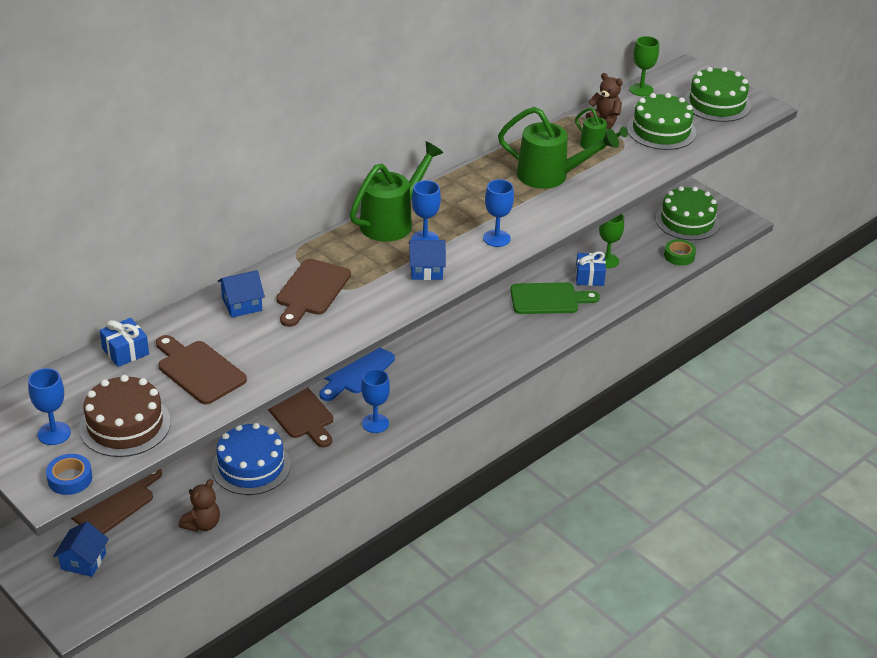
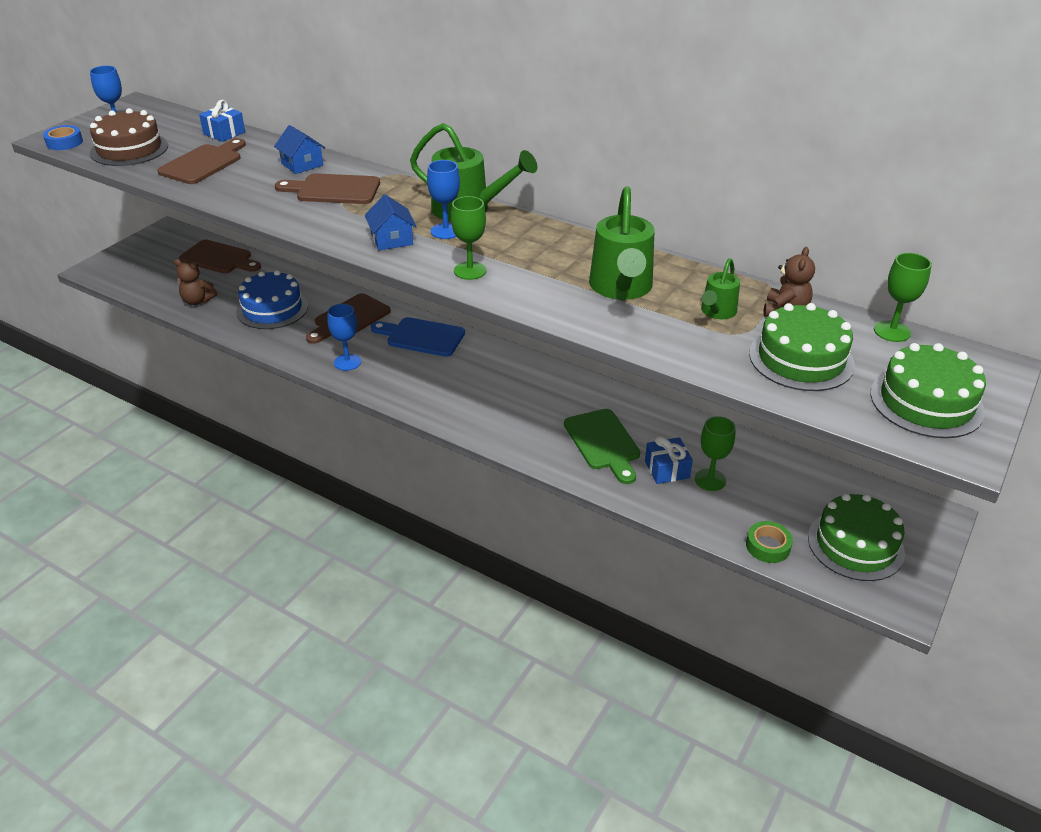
camera: 75 degrees right, 0 degrees up
(83, 561) = (152, 261): blue house -> none
(496, 238) = (470, 271): blue goblet -> green goblet

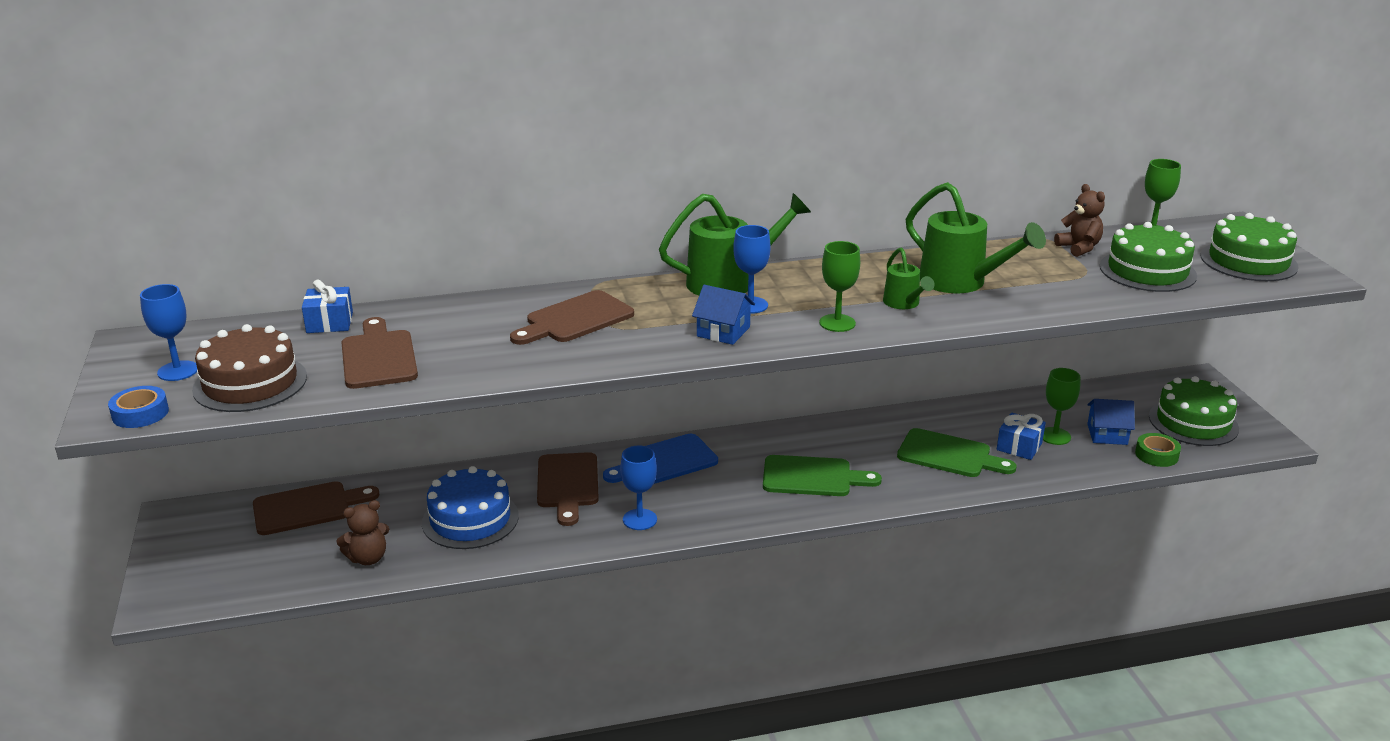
camera: 45 degrees left, 10 degrees down
(302, 164) = (489, 313): blue house -> blue house (1107, 434)
(486, 400) = (812, 477): none -> green cutting board
(717, 312) = (1047, 268): green watering can -> green watering can (903, 304)

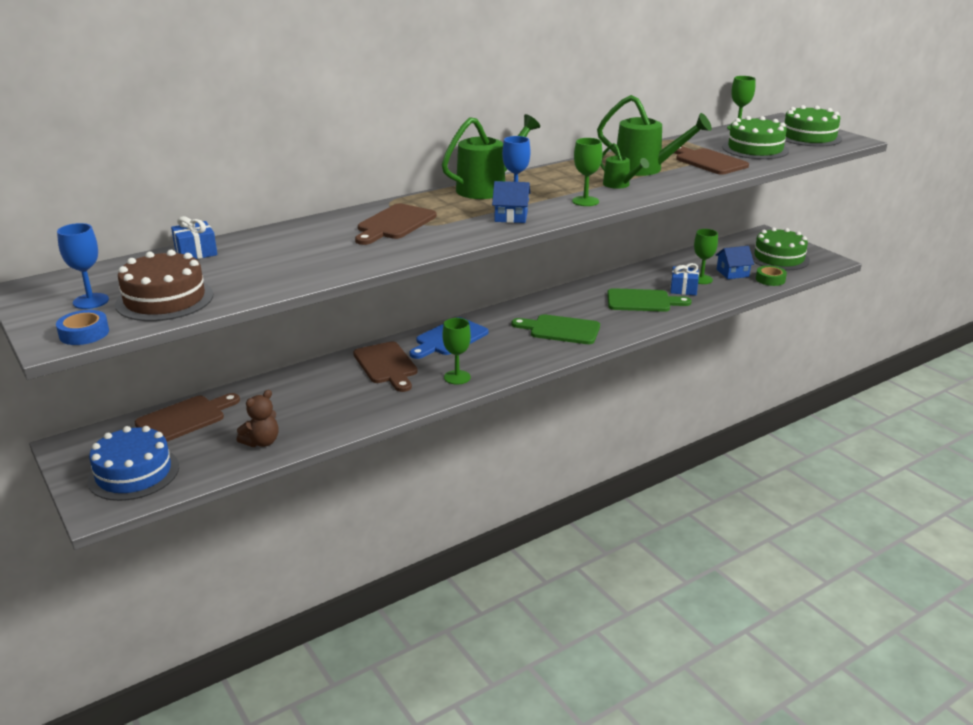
camera: 20 degrees left, 0 degrees up
(378, 357) = (259, 267): brown cutting board -> brown cutting board (708, 161)
(470, 519) = (326, 401): blue cake -> blue cake (133, 473)
(639, 519) = (457, 377): blue goblet -> green goblet
(812, 477) = (561, 330): green cutting board -> green cutting board turned 150 degrees counterclockwise
(1079, 248) = (702, 142): brown teddy bear -> none

